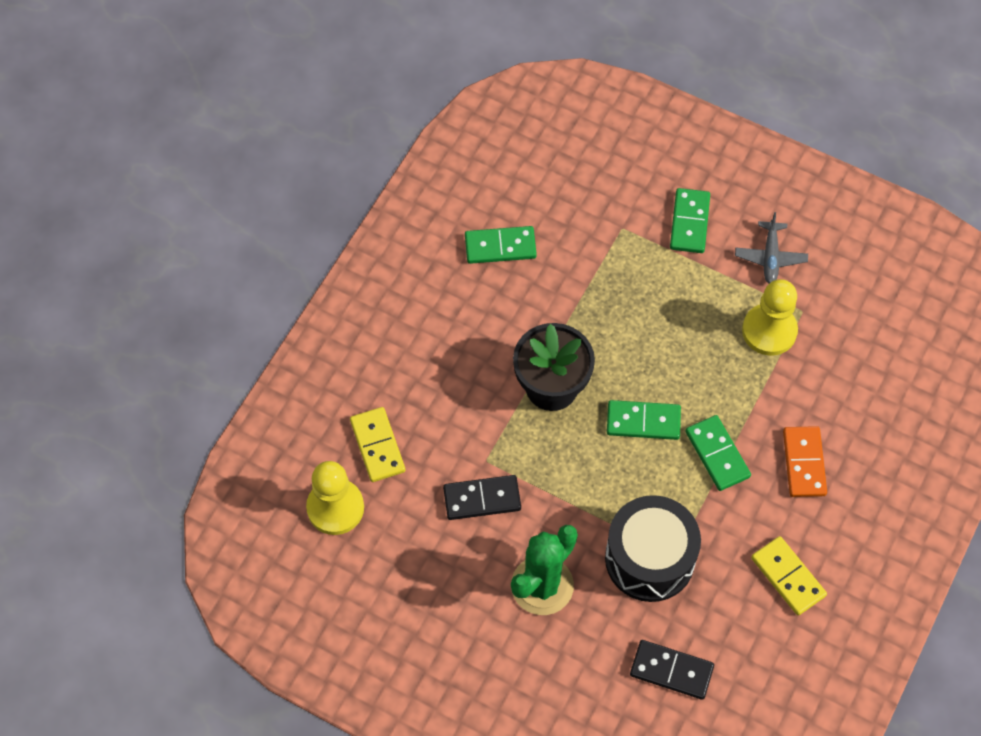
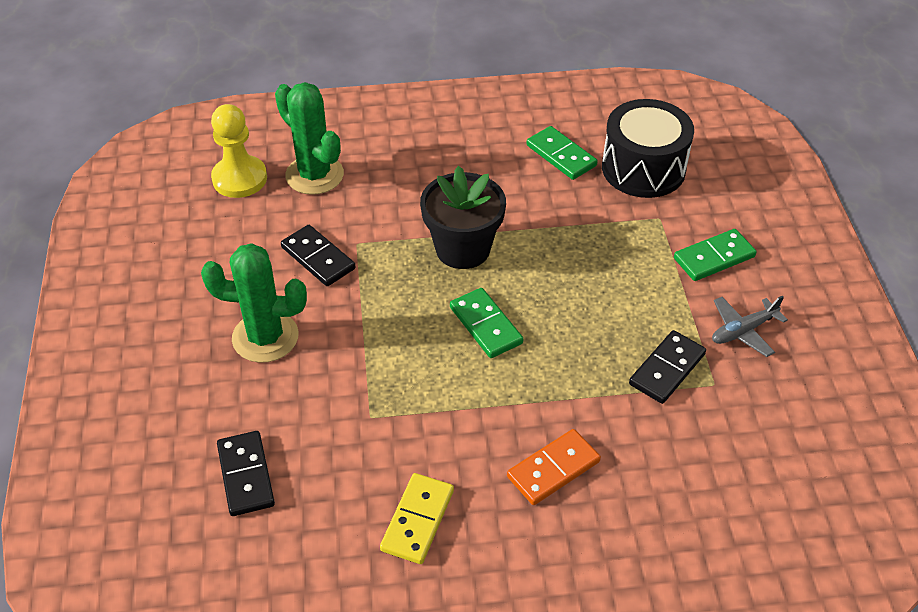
camera: 55 degrees right, 15 degrees down
(377, 446) = (314, 175): yellow domino -> green cactus
(649, 559) = (351, 399): black drum -> black drum (643, 168)
(717, 454) = (501, 395): green domino -> none
(769, 331) = (667, 369): yellow pawn -> black domino

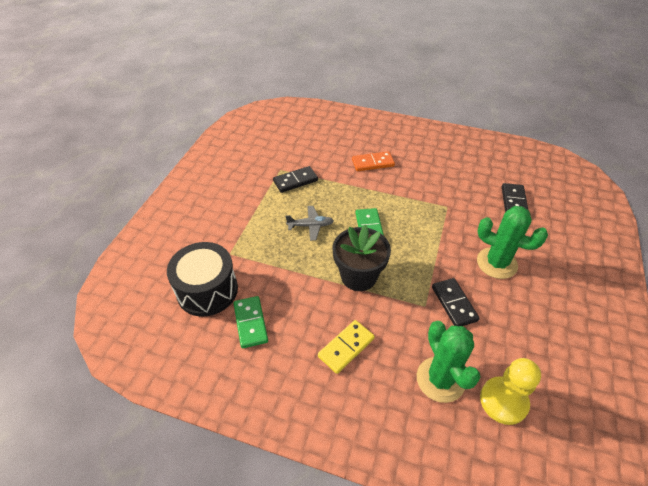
camera: 155 degrees left, 0 degrees up
(418, 520) = (438, 164): yellow domino -> yellow domino (346, 347)
(714, 257) = (224, 221): green domino -> none
(743, 331) = (246, 184): grey plane -> grey plane (310, 226)

